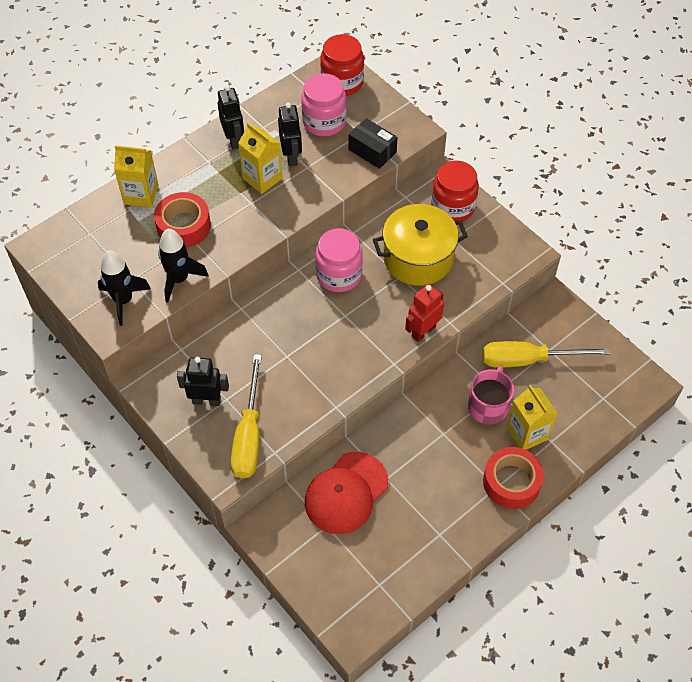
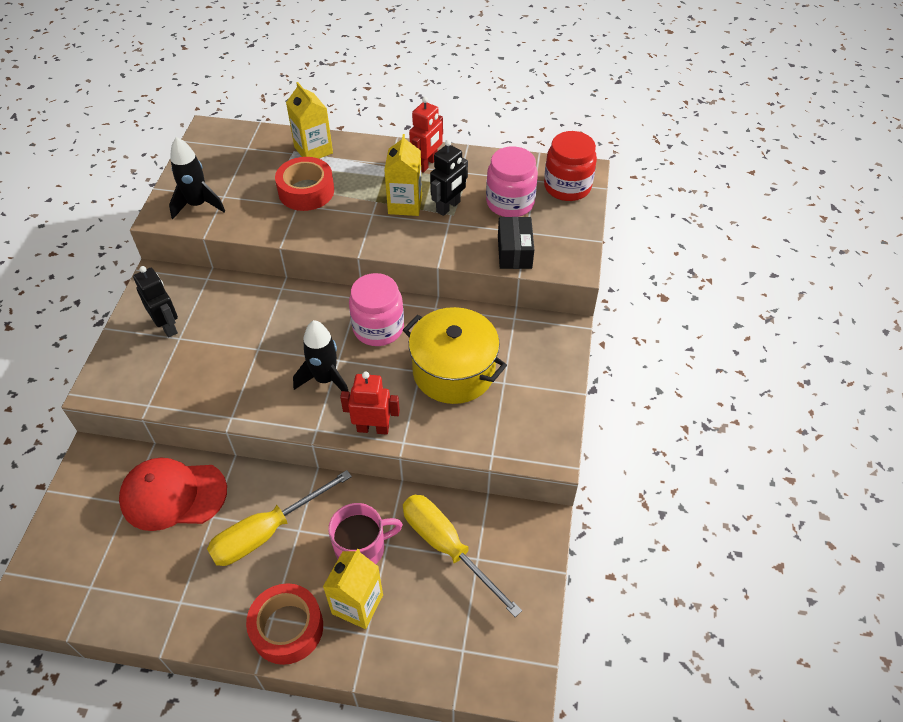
camera: 50 degrees right, 5 degrees down
(179, 279) = (249, 222): black rocket -> black rocket (325, 379)
(234, 140) = (427, 164): black robot -> red robot
(249, 435) = (153, 376): yellow screwdriver -> yellow screwdriver (267, 532)
(453, 207) = (540, 359): red jar -> none

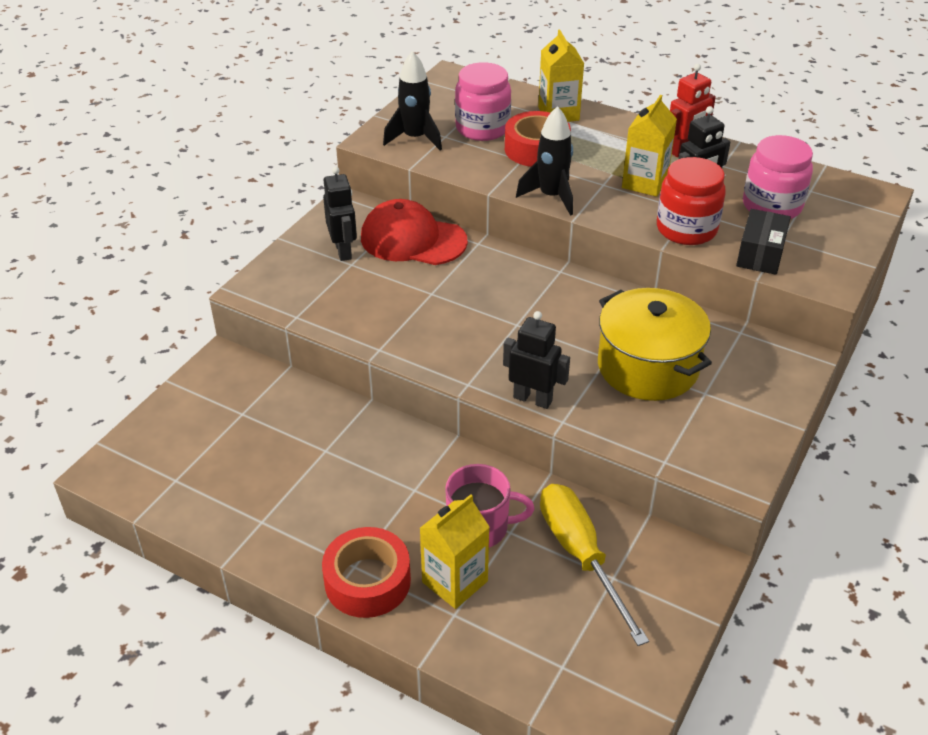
camera: 20 degrees right, 10 degrees down
(173, 495) = (292, 419): red cap -> red cap (413, 239)
(267, 532) = (379, 481): yellow screwdriver -> none
(325, 379) = (495, 339): black rocket -> black rocket (551, 197)
(373, 428) = (533, 399): red robot -> black robot
(378, 328) = (574, 305): pink jar -> pink jar (482, 128)
(567, 187) = (849, 204): red jar -> red jar (686, 229)

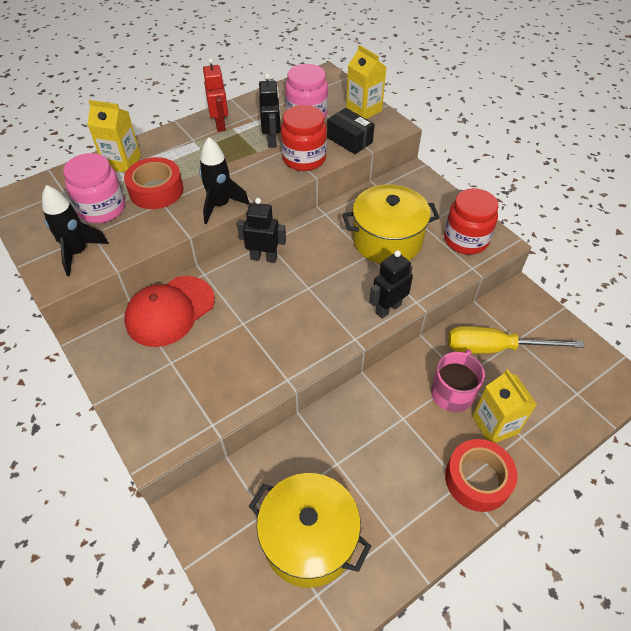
camera: 65 degrees left, 10 degrees up
(229, 456) = (309, 539): none -> yellow pot
(343, 251) = (149, 362): black robot -> black robot (264, 257)
(644, 183) = (241, 156): yellow carton -> yellow carton (363, 110)
(714, 442) = (466, 240): none -> red jar

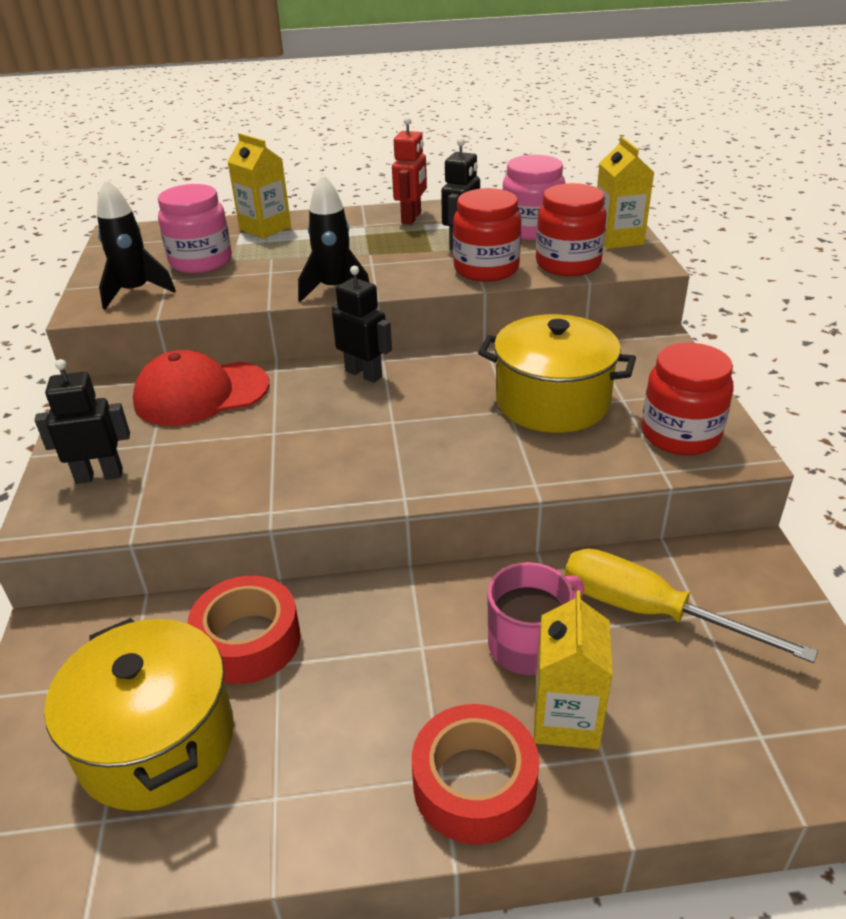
camera: 30 degrees right, 15 degrees down
(156, 190) = (275, 259): red tape -> red tape (248, 641)
(349, 140) = (568, 264): black box -> red jar
(388, 308) = (484, 479): black robot -> black robot (99, 476)

